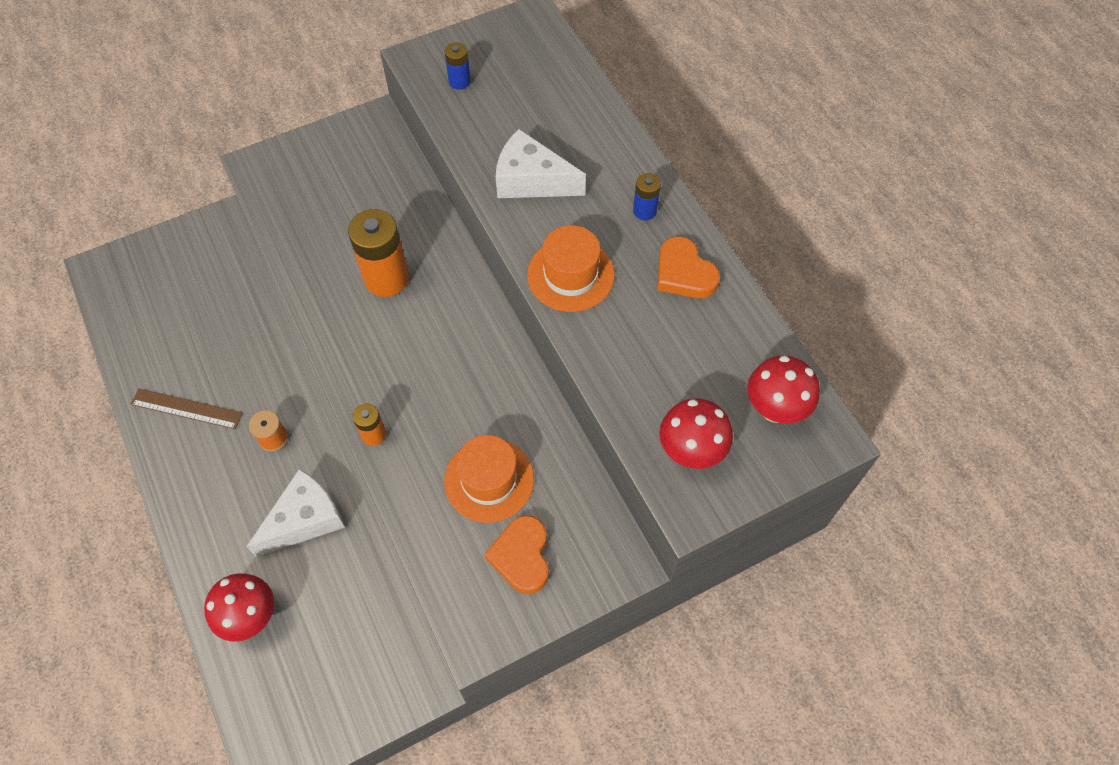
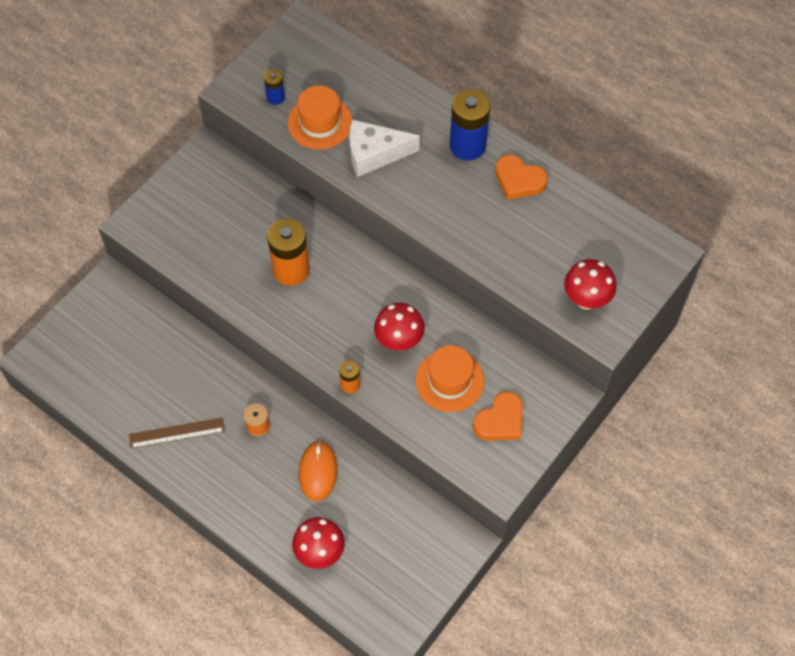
camera: 25 degrees left, 0 degrees up
(305, 519) = (318, 471): white cheese -> orange mouse
(521, 556) = (500, 421): orange heart -> orange heart turned 105 degrees counterclockwise
(570, 275) = (441, 212): orange hat -> orange hat (320, 123)
(644, 211) = (467, 146): blue battery -> blue battery, size x1.97
(774, 409) = (625, 249): red mushroom -> red mushroom (399, 341)

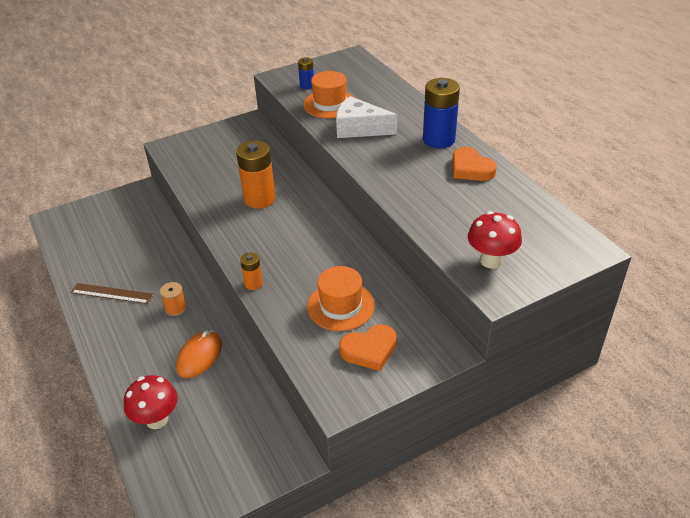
camera: 25 degrees right, 20 degrees down
(399, 341) = (314, 266): red mushroom -> none

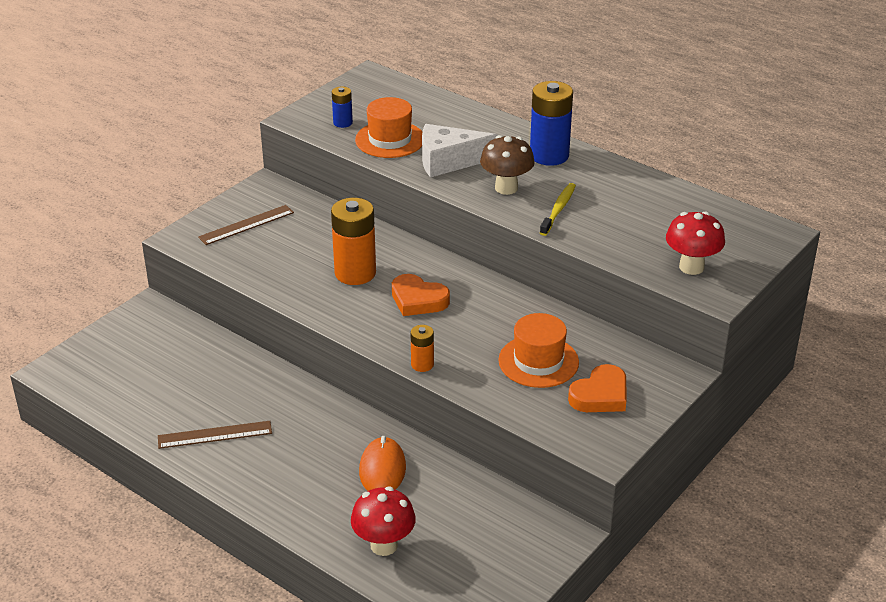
camera: 25 degrees left, 5 degrees down
(175, 308) = (311, 428): orange spool -> none
(215, 146) = (246, 225): none -> brown ruler
(387, 158) = (506, 188): none -> brown mushroom
(414, 185) = (558, 210): none -> yellow toothbrush
(471, 169) = (606, 179): orange heart -> orange heart (418, 300)

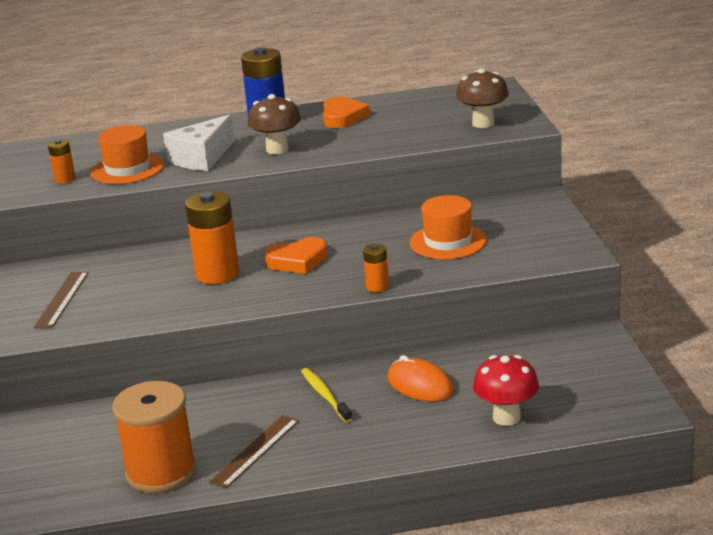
camera: 45 degrees left, 10 degrees down
(149, 405) = (161, 472): none -> orange spool
(343, 123) = (65, 179): blue battery -> orange battery
(558, 210) = (338, 141): yellow toothbrush -> yellow toothbrush (325, 395)
(600, 395) = (520, 233): orange heart -> orange heart (343, 117)
(691, 267) = (483, 123): red mushroom -> brown mushroom

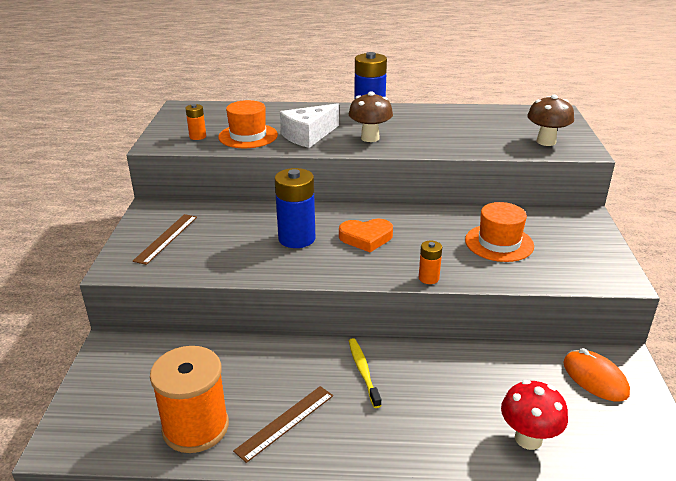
camera: 10 degrees right, 5 degrees up
(217, 274) = (297, 238): orange battery -> blue battery
(343, 117) = (429, 118): orange heart -> none
(420, 385) = (451, 379): orange mouse -> orange mouse (595, 378)

